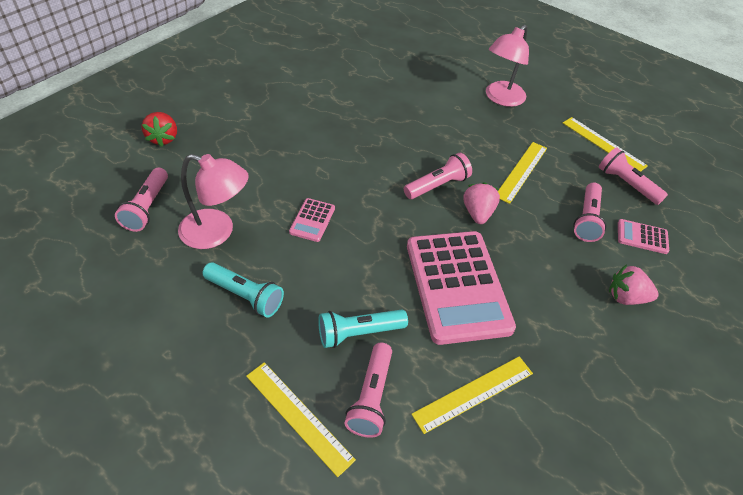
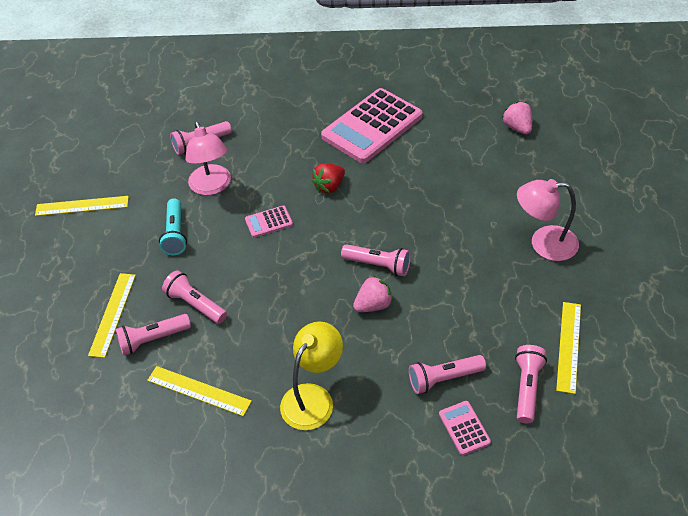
camera: 60 degrees right, 0 degrees up
(163, 138) = (265, 105): red strawberry -> red strawberry (329, 186)
(359, 333) = (195, 304): turquoise flashlight -> pink flashlight
(457, 286) = (285, 333): pink calculator -> pink calculator (372, 126)
(521, 171) = (456, 307): yellow ruler -> yellow ruler (82, 206)
(547, 309) = (313, 397): none -> yellow lamp
(626, 297) = (376, 444): pink strawberry -> pink strawberry (517, 127)

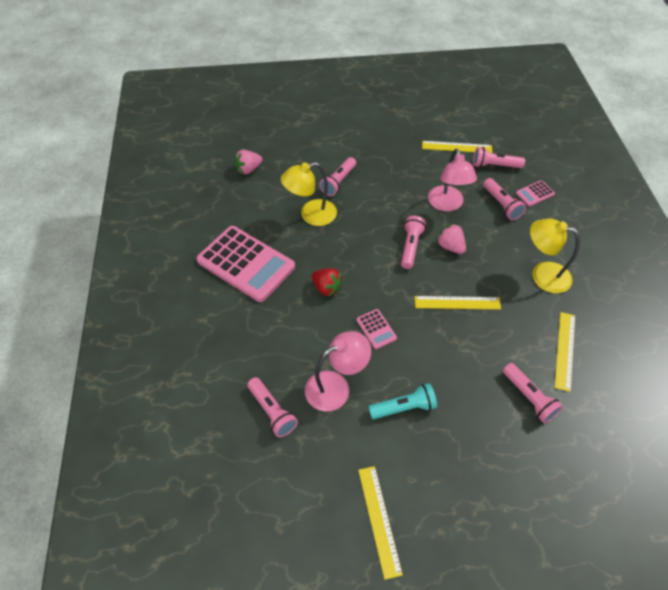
camera: 100 degrees left, 5 degrees up
(112, 314) = (512, 441): yellow ruler -> yellow ruler (457, 303)
(195, 304) = (482, 371): pink flashlight -> pink flashlight (338, 182)
(438, 178) = (311, 215): none -> yellow lamp
(544, 244) = (371, 156): pink lamp -> pink lamp (447, 204)

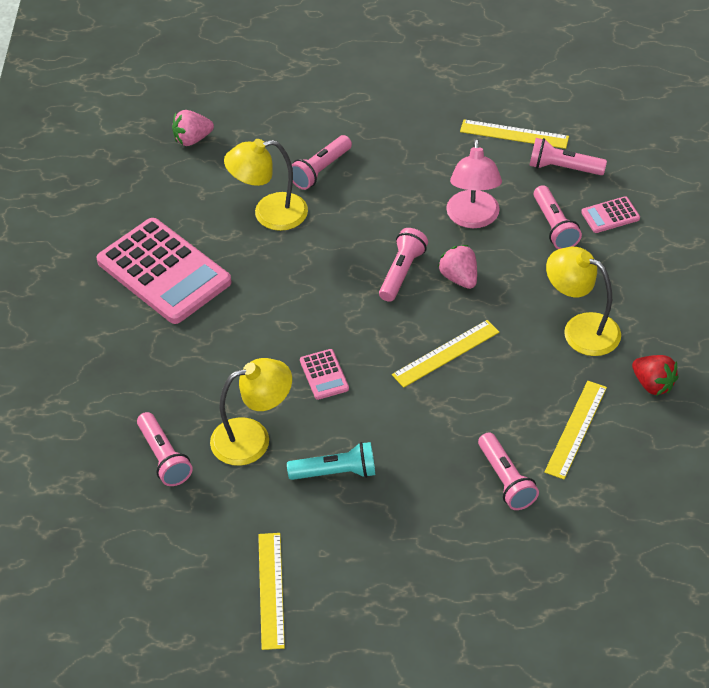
camera: 10 degrees right, 5 degrees down
(327, 288) = (269, 315): red strawberry -> red strawberry (653, 384)
(336, 386) = (253, 438): pink lamp -> yellow lamp
(457, 303) = (446, 353): yellow ruler -> yellow ruler turned 45 degrees counterclockwise

